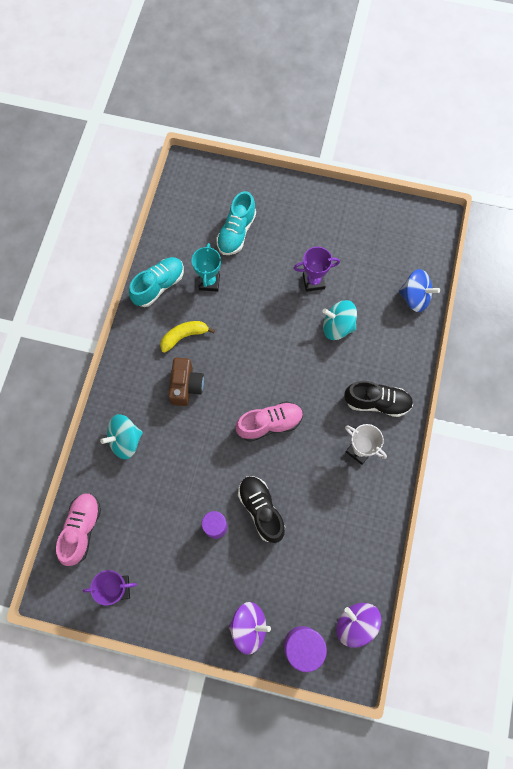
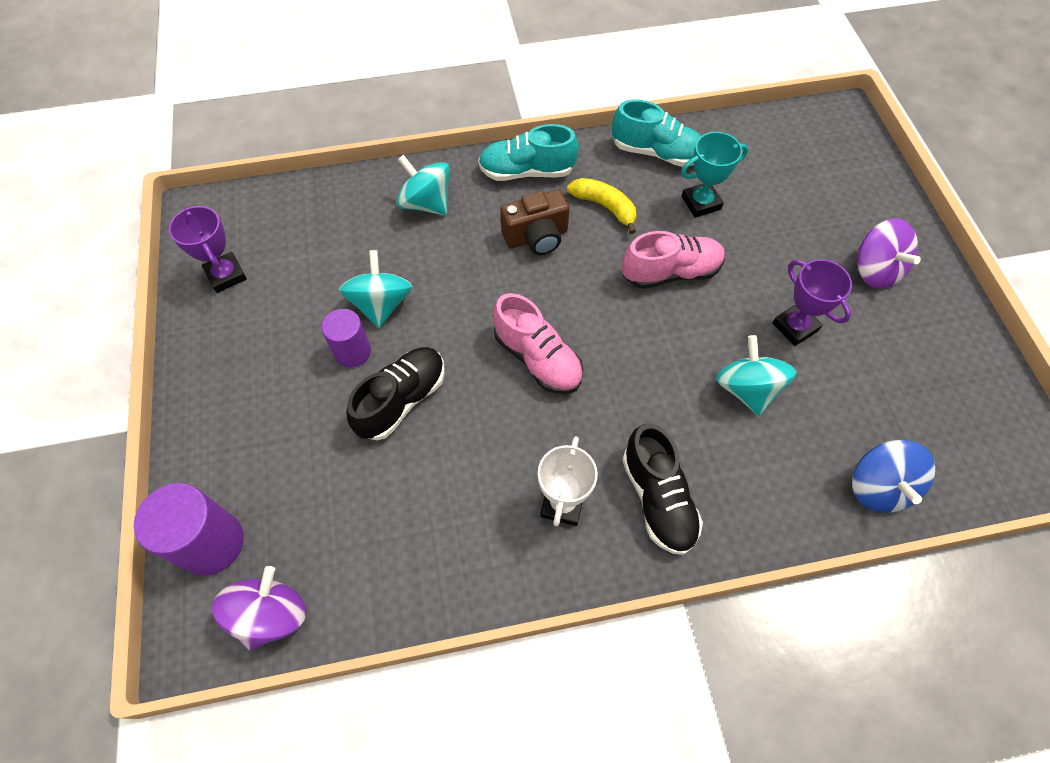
camera: 65 degrees right, 10 degrees down
(82, 529) = (290, 207): pink shoe -> pink shoe (671, 272)
(189, 497) = (381, 304): none -> turquoise spinning top
(236, 232) = (796, 203): turquoise shoe -> turquoise shoe (526, 171)
(249, 627) = (220, 454): purple spinning top -> purple spinning top (875, 270)

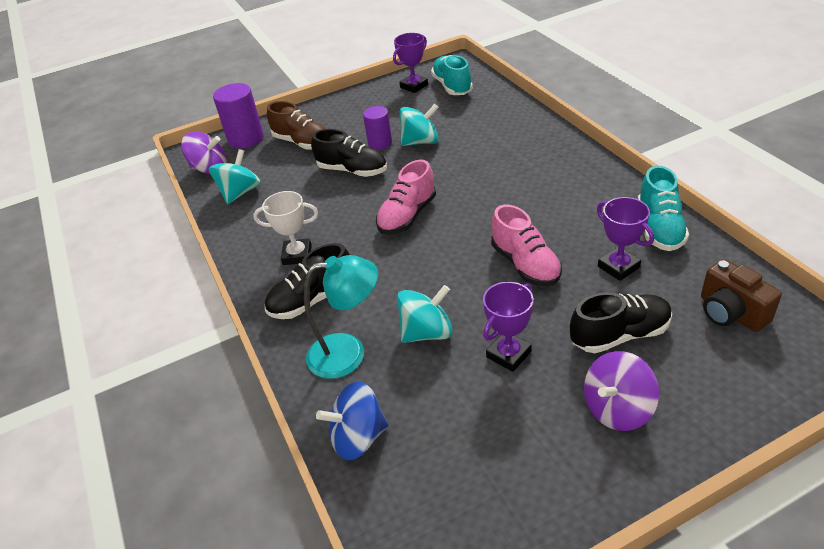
camera: 80 degrees right, 20 degrees down
(283, 455) = (302, 143): none -> brown shoe
(426, 203) = (516, 134): turquoise spinning top -> turquoise spinning top (240, 193)
(526, 171) = (580, 167): turquoise shoe -> turquoise shoe (452, 86)
(536, 237) = (517, 188): brown camera -> brown camera (730, 313)
(605, 207) = (572, 213): yellow banana -> none
(701, 203) = (618, 267): turquoise trophy -> purple trophy
(759, 473) = (348, 353): none -> turquoise lamp
(790, 236) = (620, 335): none -> black shoe

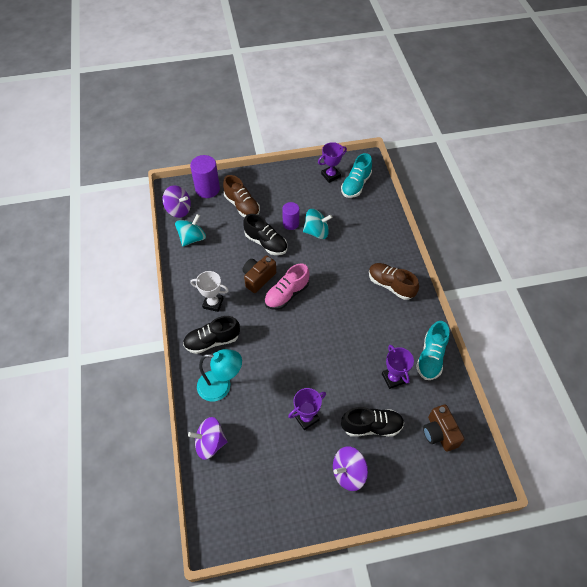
camera: 10 degrees right, 15 degrees up
(356, 209) = (258, 278): none -> brown camera
(358, 437) = (210, 443): blue spinning top -> purple spinning top
(427, 332) = (268, 387): turquoise spinning top -> none
(452, 86) = (356, 185): turquoise shoe -> turquoise shoe turned 150 degrees counterclockwise
(525, 264) = (341, 357): pink shoe -> none
(555, 168) = (391, 285): none -> brown shoe

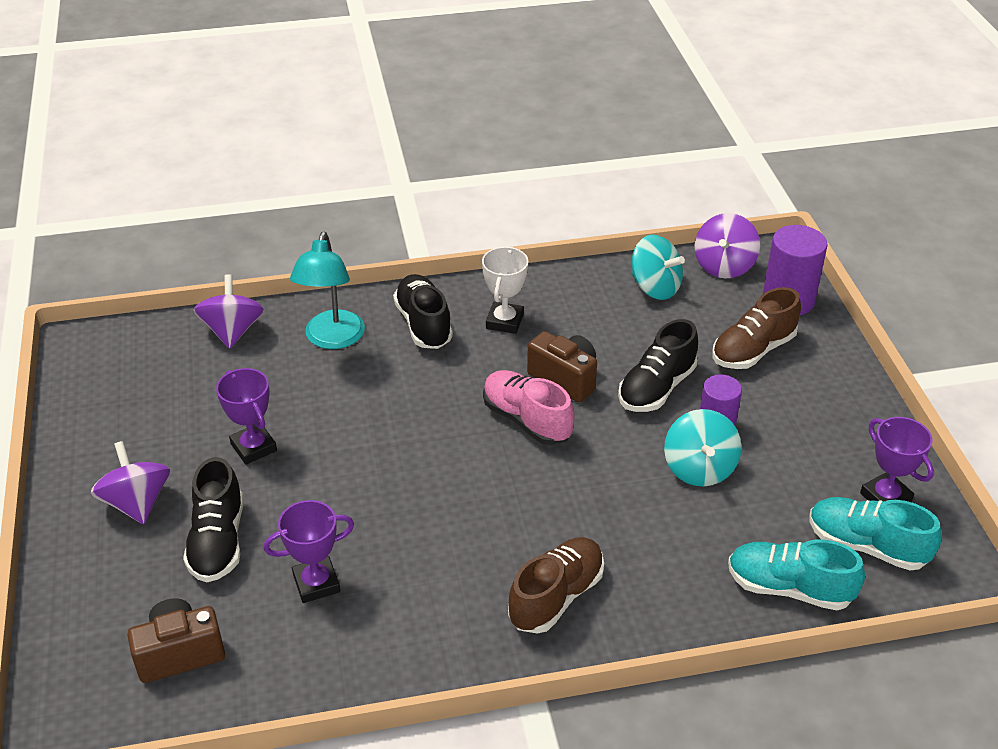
camera: 90 degrees right, 15 degrees down
(431, 357) = (359, 657): turquoise shoe -> turquoise shoe (789, 588)

